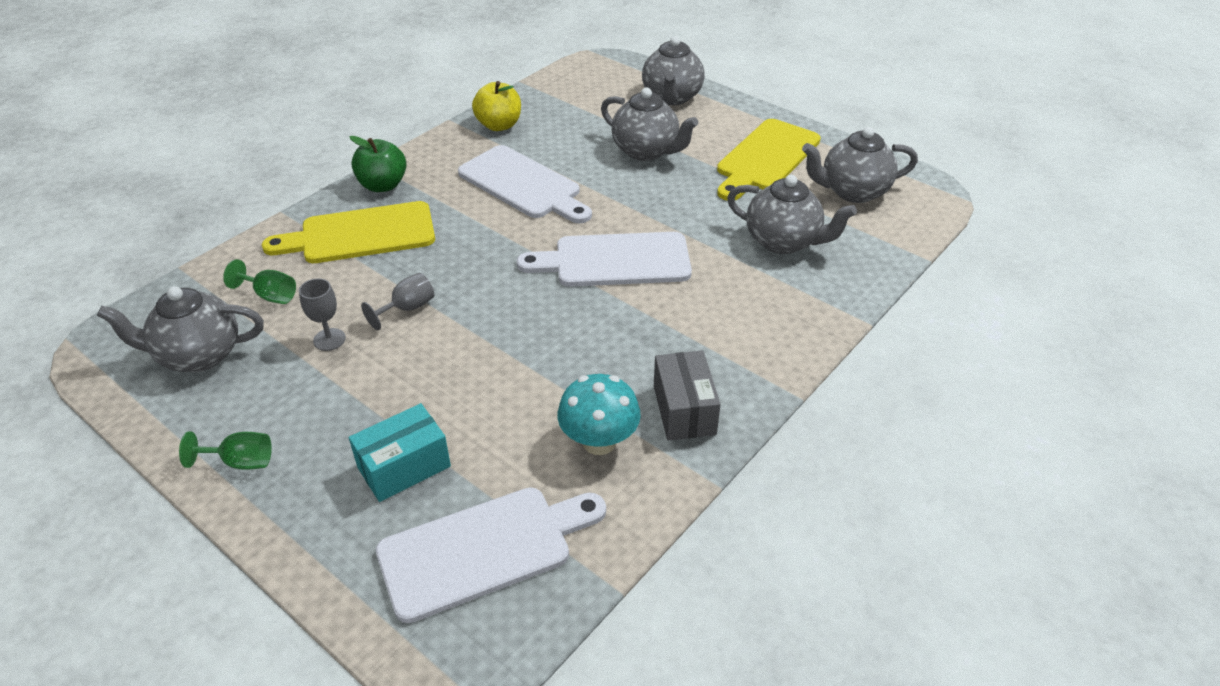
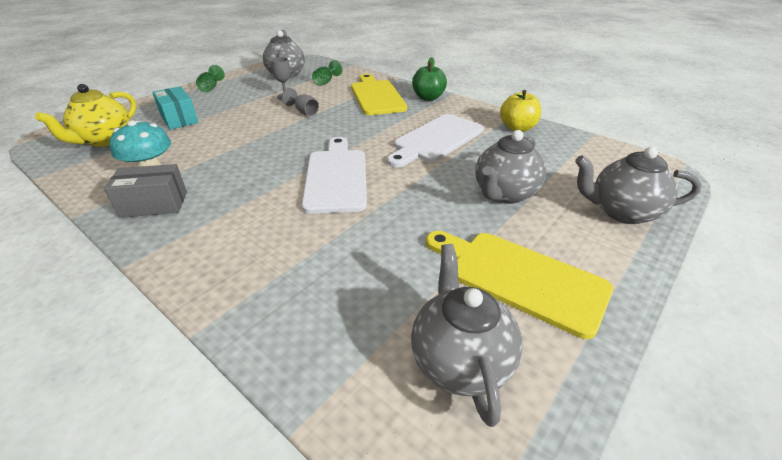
camera: 90 degrees right, 5 degrees down
(483, 549) = (105, 140): white cutting board -> yellow teapot
(783, 241) = (351, 277): grey teapot -> none

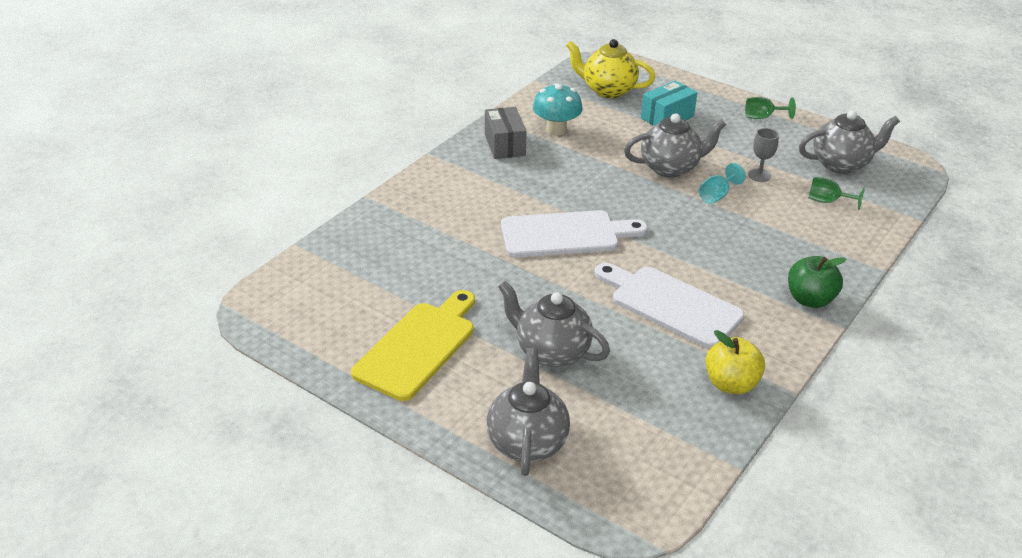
camera: 85 degrees right, 0 degrees up
(304, 112) = (716, 195): grey goblet -> turquoise goblet
(376, 96) = (794, 250): yellow cutting board -> none
(460, 361) = (336, 308): grey teapot -> grey teapot (670, 168)

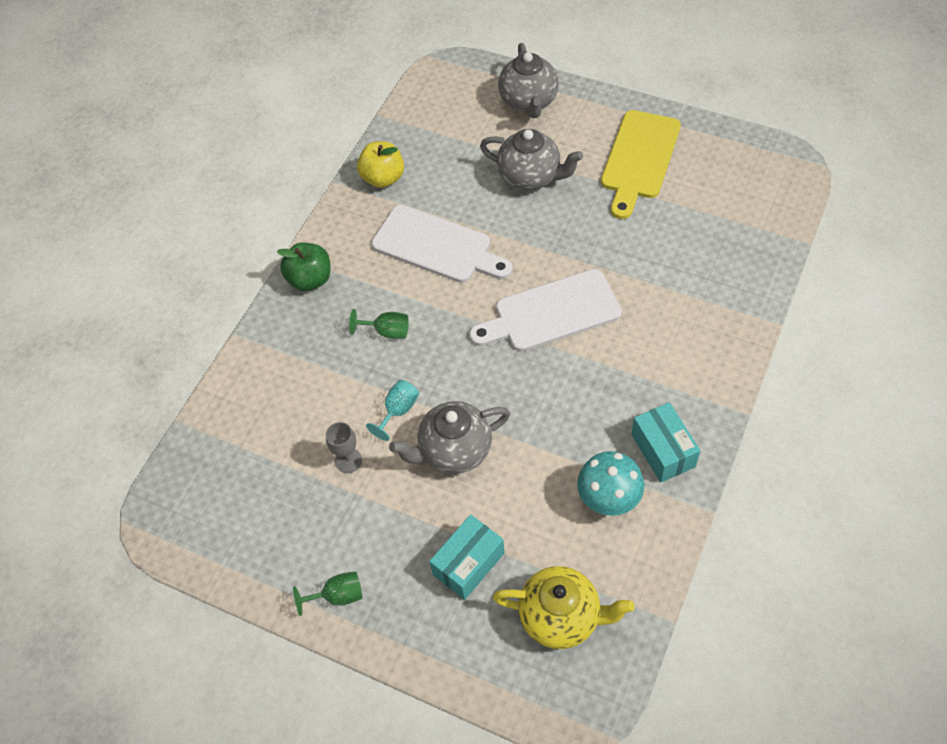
camera: 175 degrees right, 20 degrees up
(505, 145) = (663, 450): grey box -> turquoise box
(827, 201) = (274, 429): green goblet -> green goblet (387, 331)
(841, 164) = (246, 506): grey teapot -> none

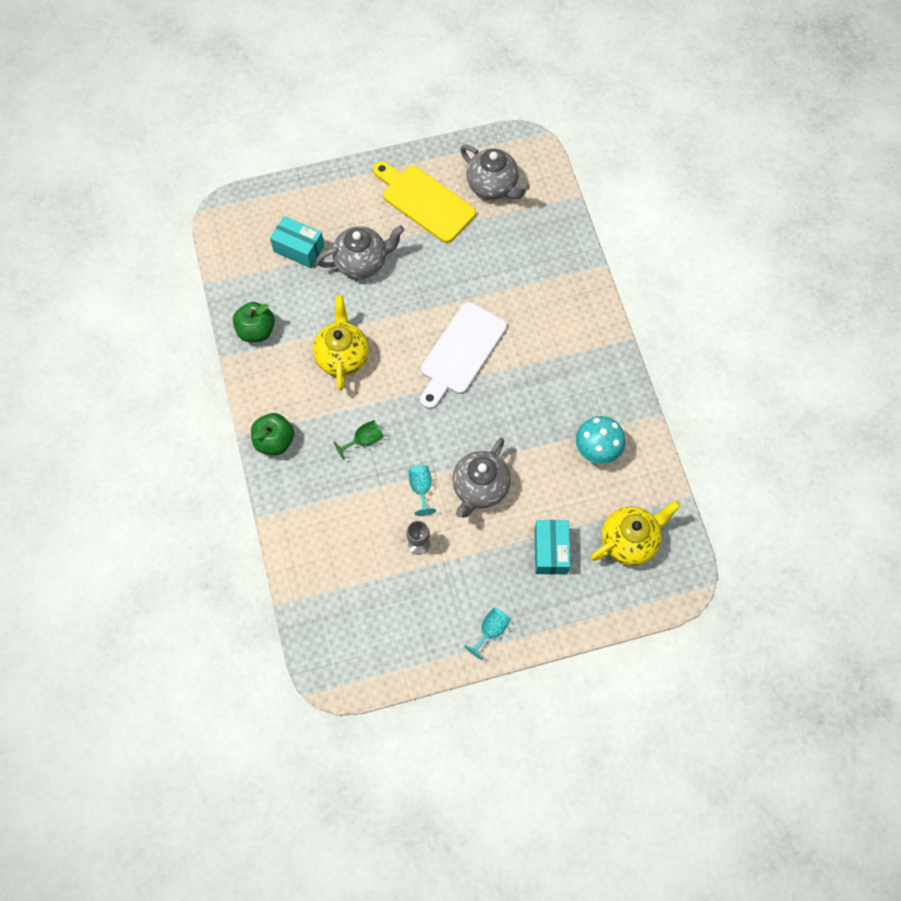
camera: 45 degrees left, 10 degrees up
(338, 596) = (490, 630): green goblet -> turquoise goblet
(383, 178) = (256, 330): yellow apple -> green apple
(437, 246) = (342, 357): white cutting board -> yellow teapot
(528, 102) = (310, 204): grey teapot -> grey teapot (493, 186)
(639, 159) = (425, 201): yellow cutting board -> yellow cutting board turned 150 degrees clockwise
(663, 450) = (603, 396): turquoise box -> turquoise box (299, 249)

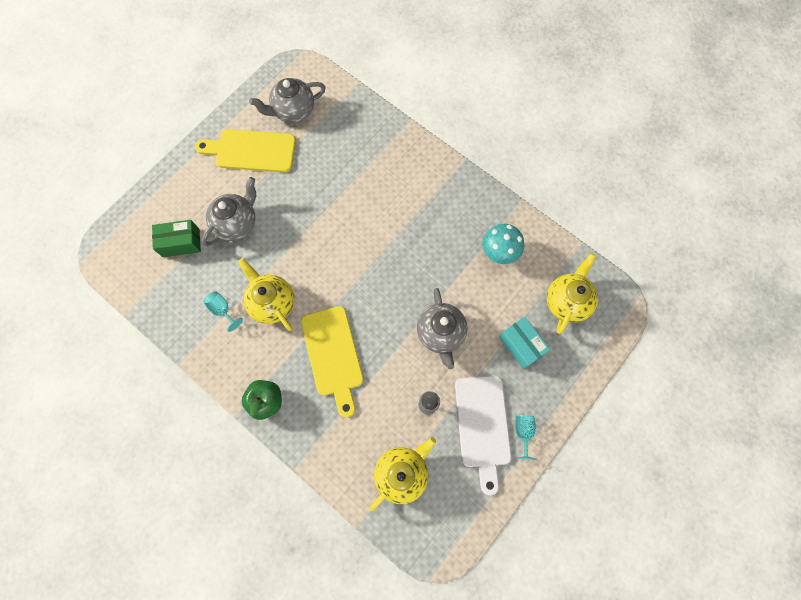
camera: 35 degrees left, 5 degrees up
(256, 330) = (192, 325): green apple -> none
(299, 249) = (181, 243): turquoise box -> green box
(350, 587) = (402, 473): none -> yellow teapot
(364, 440) = (333, 355): green goblet -> yellow cutting board
(421, 488) = (399, 362): turquoise goblet -> turquoise goblet (222, 310)
(461, 352) = (356, 244): white cutting board -> white cutting board (482, 426)
(493, 186) = (293, 111): grey teapot -> grey teapot turned 150 degrees clockwise

